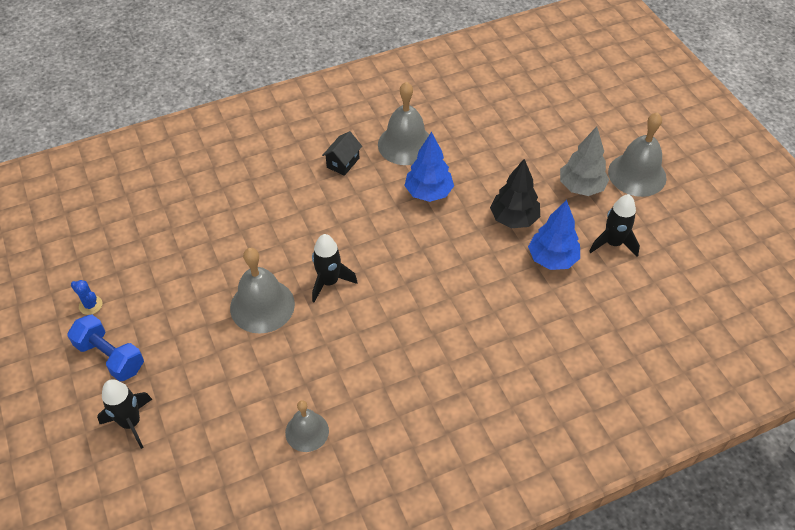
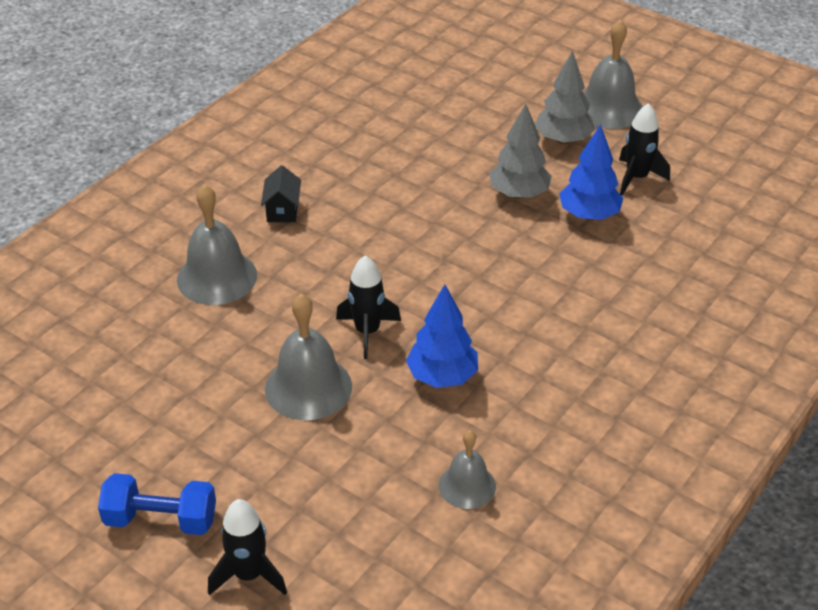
camera: 30 degrees left, 10 degrees down
(90, 305) = (86, 478): blue cactus -> none
(405, 144) = (340, 167): grey bell -> grey bell (217, 277)
(428, 193) = (406, 203): blue tree -> blue tree (442, 377)
(514, 219) = (519, 193): black tree -> grey tree

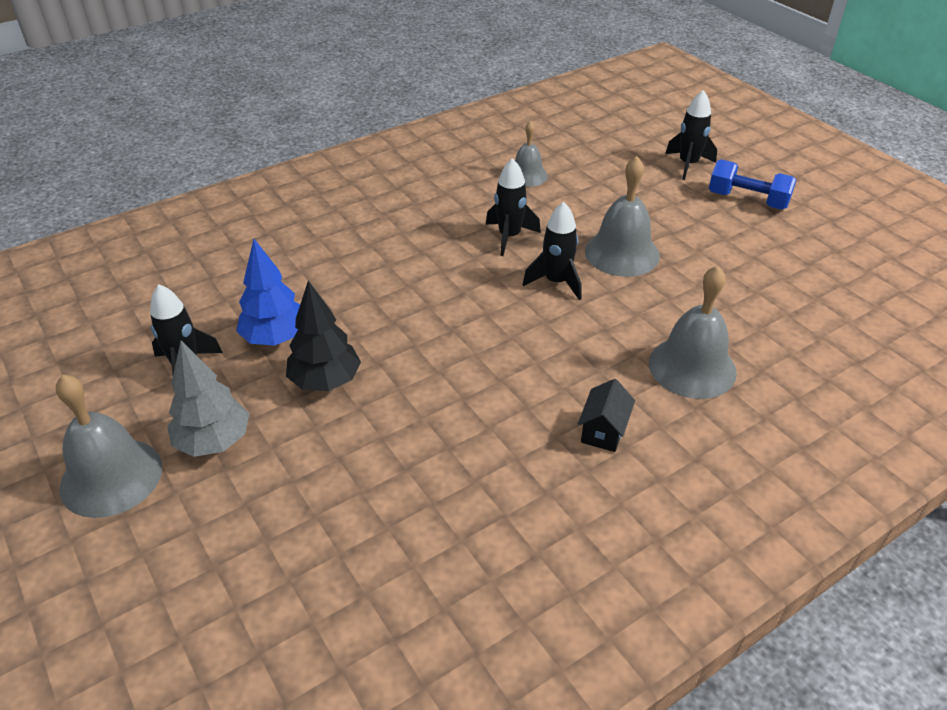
camera: 160 degrees left, 0 degrees up
(442, 377) = (509, 237): blue tree -> black rocket
(519, 193) = (325, 381): grey tree -> black tree

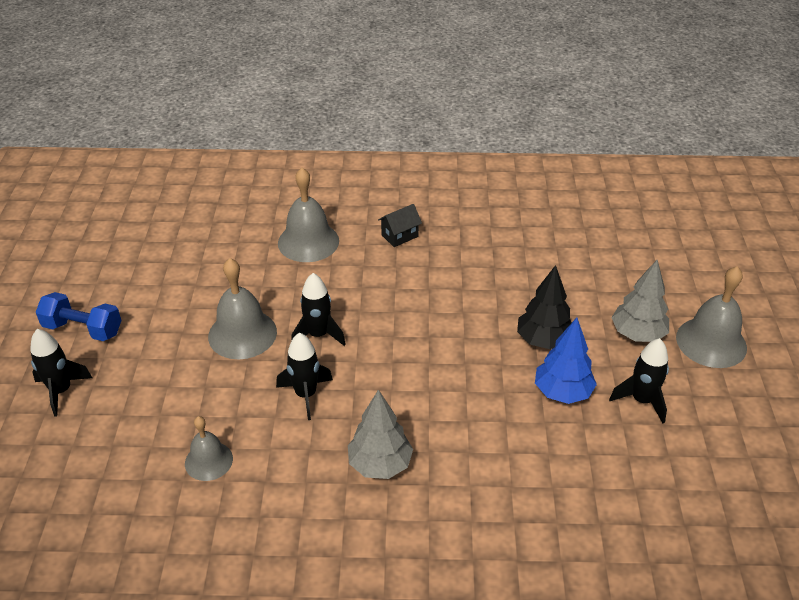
camera: 145 degrees left, 0 degrees up
(401, 222) = (380, 464): none -> grey tree
(747, 200) = (83, 329): blue dumbbell -> blue dumbbell turned 45 degrees counterclockwise

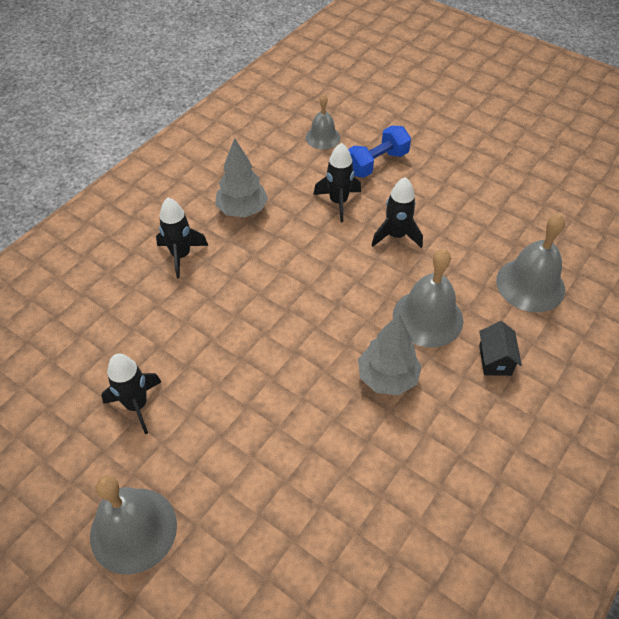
camera: 125 degrees right, 10 degrees up
(61, 391) = (442, 97): black rocket -> black rocket (181, 255)
(83, 329) = (501, 121): blue dumbbell -> blue dumbbell (376, 163)
(242, 334) = (432, 195): grey bell -> grey bell (427, 318)
(543, 340) = (263, 382): black tree -> none
(562, 392) = (198, 354): blue tree -> none
(637, 334) = (202, 468): grey tree -> grey tree (387, 378)

